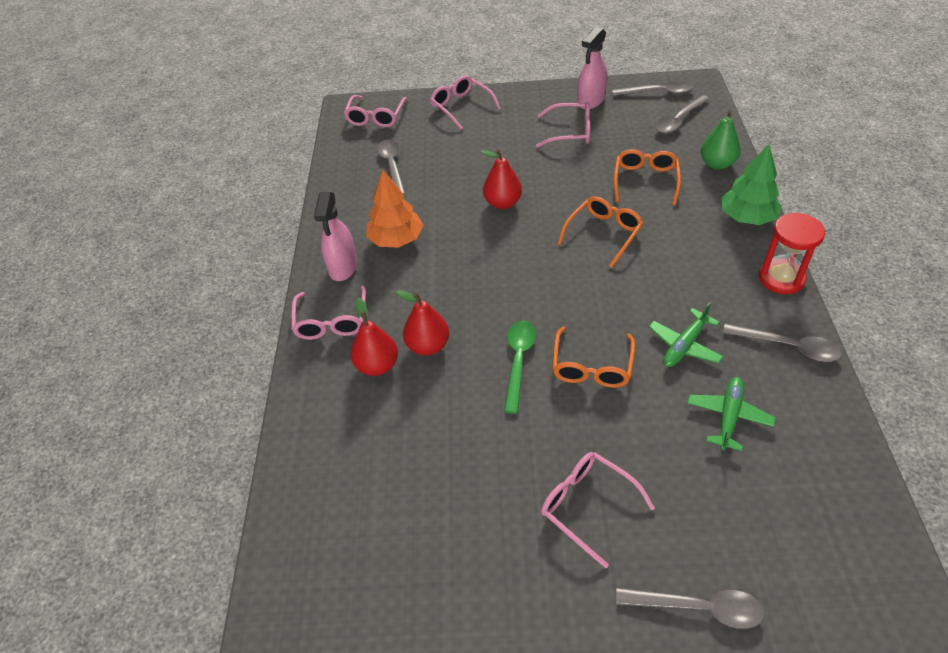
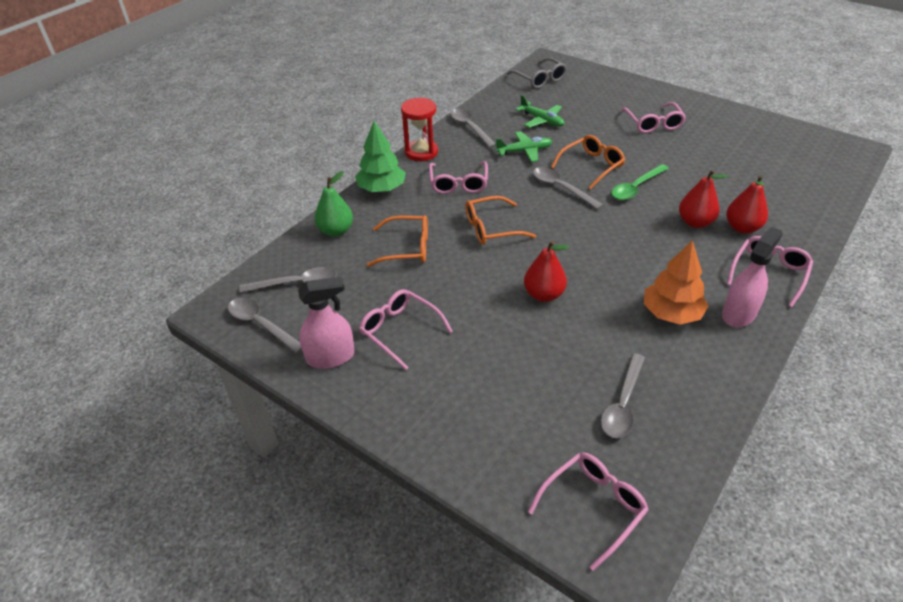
camera: 145 degrees left, 5 degrees down
(461, 107) = (470, 446): pink glasses -> pink glasses (458, 183)
(645, 181) = (406, 248): orange glasses -> orange glasses turned 135 degrees counterclockwise
(698, 608) = (633, 85): grey spoon -> grey spoon (561, 188)
(728, 416) = (542, 120): green plane -> green plane turned 105 degrees counterclockwise
(846, 522) = (539, 79): none -> grey glasses

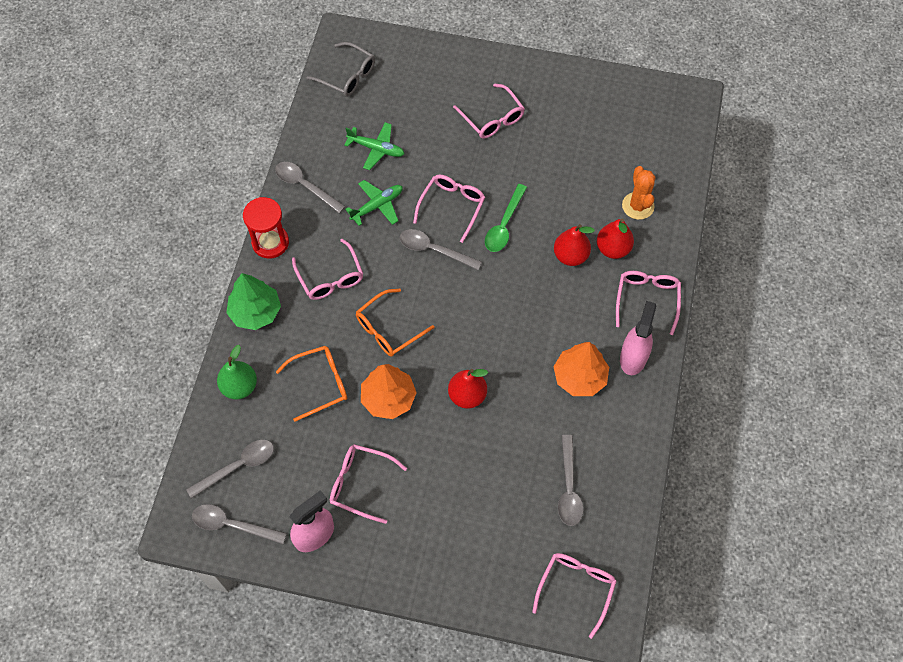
camera: 25 degrees left, 20 degrees up
(464, 275) = (388, 398): none -> orange tree
(591, 166) = (452, 207): orange glasses -> pink glasses
(779, 205) = (638, 206): none -> orange cactus

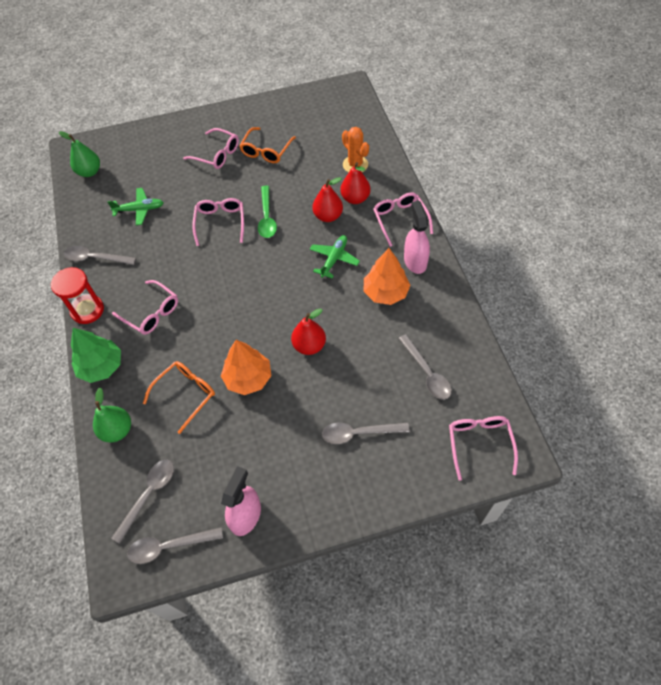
camera: 25 degrees left, 5 degrees down
(347, 76) = (89, 172): grey glasses -> green pear
(361, 484) = (262, 454): pink glasses -> none
(377, 206) = (162, 247): green plane -> green plane (334, 259)
(389, 329) = (219, 327): orange glasses -> orange glasses (266, 151)
(434, 250) = (223, 257): grey spoon -> grey spoon (359, 433)

